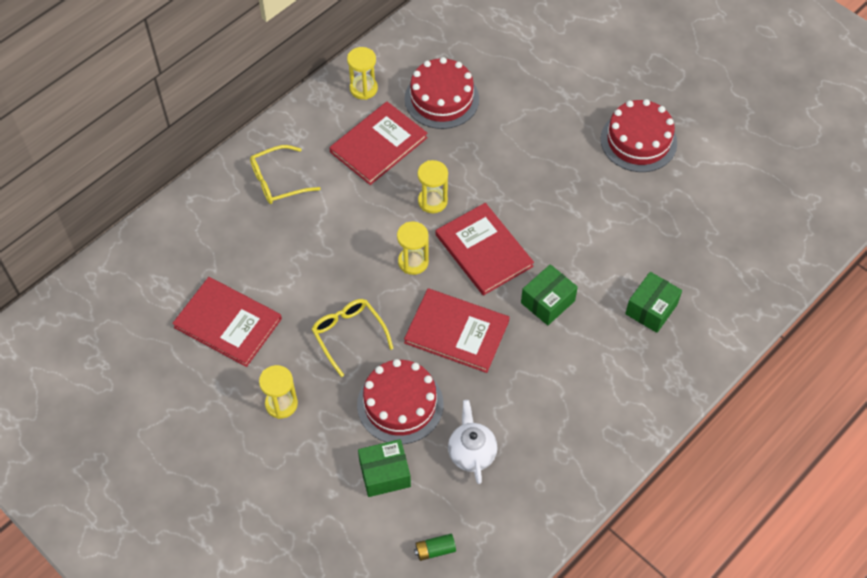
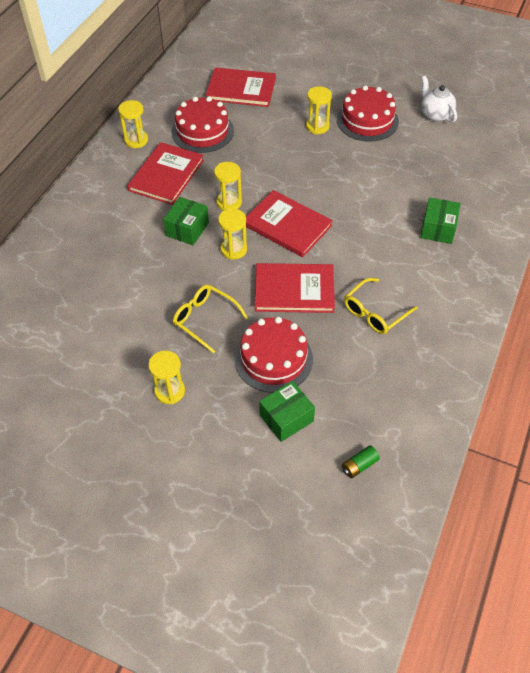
camera: 20 degrees left, 5 degrees down
(228, 323) = (94, 342): red book -> red book (241, 89)
(278, 181) = (93, 223): yellow glasses -> yellow glasses (375, 312)
(471, 453) = (352, 377): white teapot -> white teapot (435, 114)
(547, 302) = (356, 247): green box -> green box (187, 229)
(576, 131) = (317, 126): none -> yellow hourglass

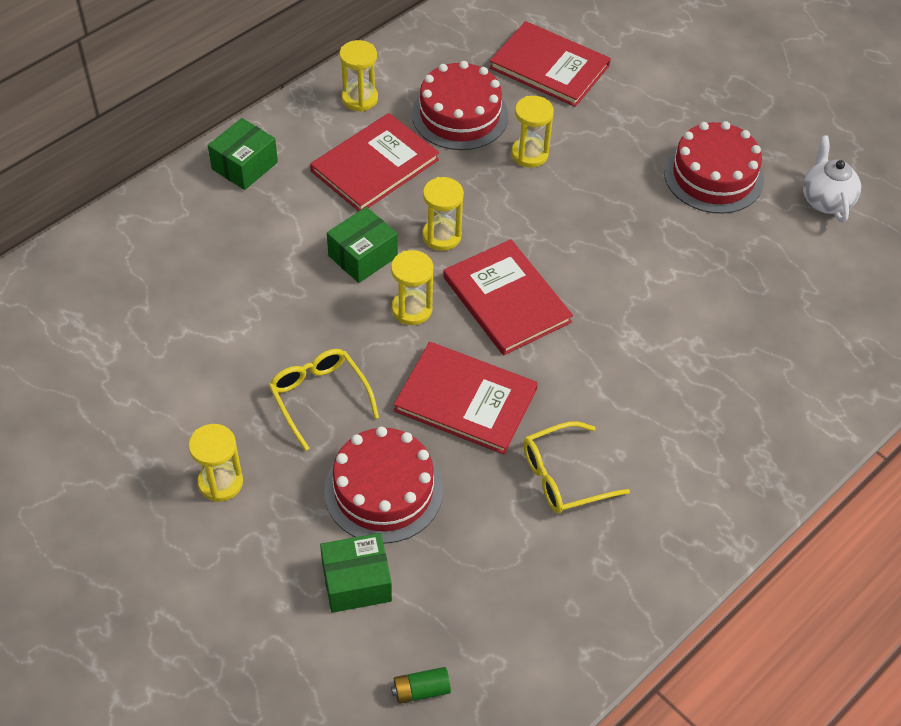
camera: 20 degrees right, 0 degrees up
(317, 126) = (632, 161): yellow hourglass -> yellow hourglass (529, 154)
(438, 229) = (729, 383): green box -> green box (245, 166)

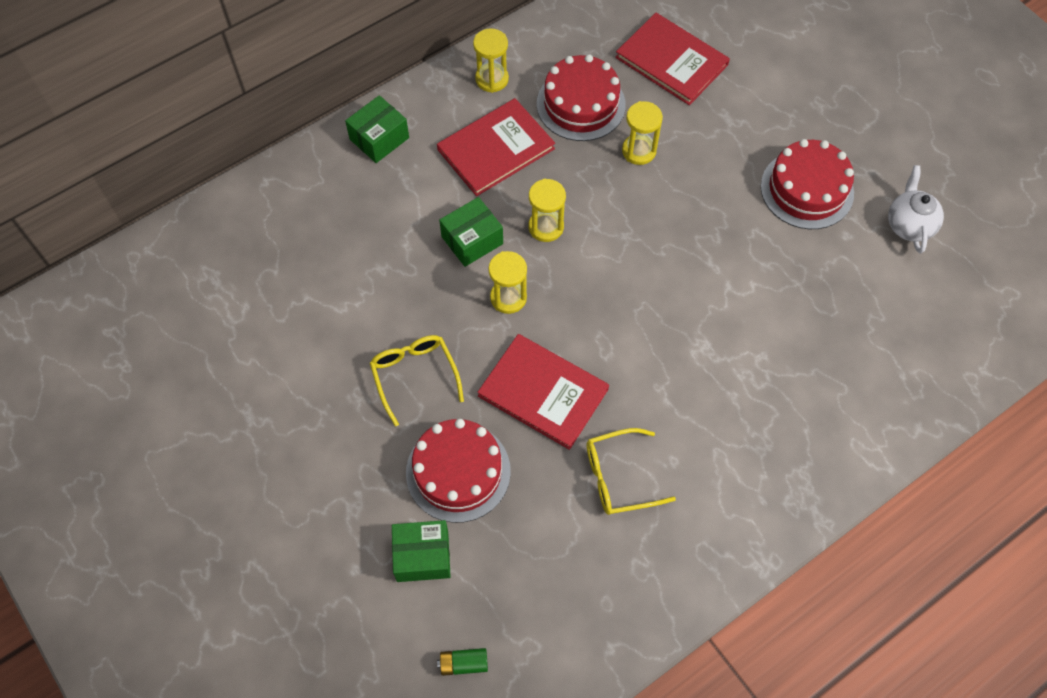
camera: 10 degrees right, 10 degrees up
(220, 482) = (318, 448): yellow hourglass -> none
(506, 299) = (595, 297): red book -> none

